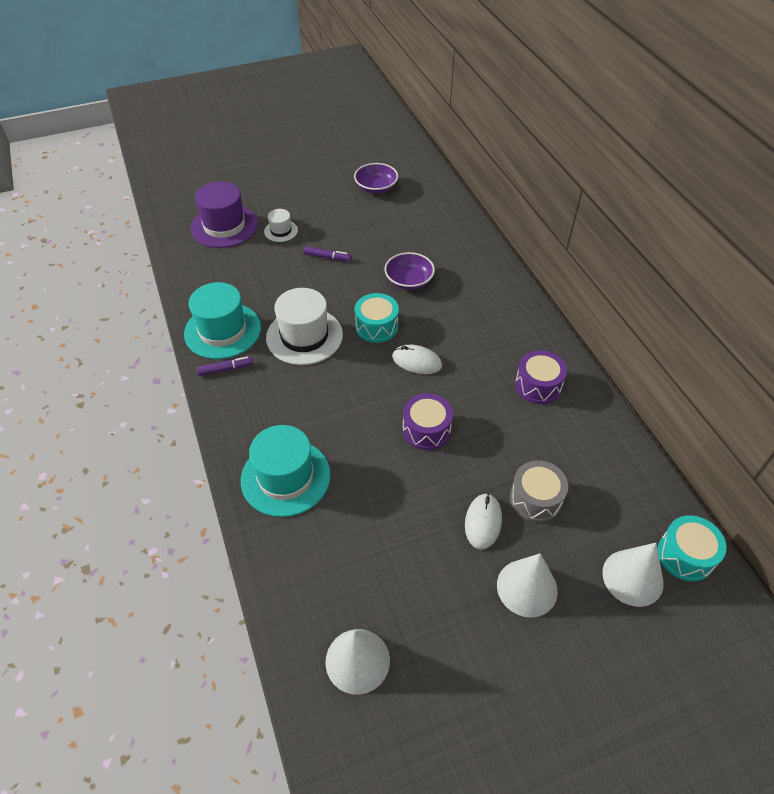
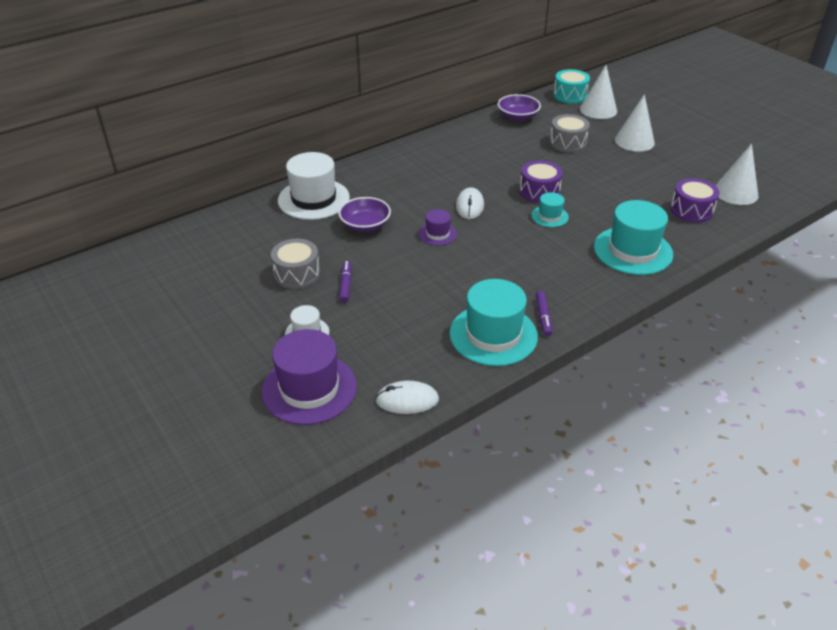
camera: 105 degrees left, 10 degrees down
(226, 369) = (543, 317): purple marker -> purple marker turned 150 degrees counterclockwise
(304, 336) = (472, 275): white hat -> white hat (313, 199)
(354, 233) = (297, 274): none -> grey drum
(375, 423) = (549, 216): none -> turquoise hat
(376, 187) = (204, 273): purple bowl -> purple bowl (518, 116)
(376, 326) = (437, 234): turquoise drum -> purple hat
(483, 522) = (601, 160): white mouse -> white mouse (407, 400)
(538, 385) = (464, 149): purple drum -> purple drum (691, 210)

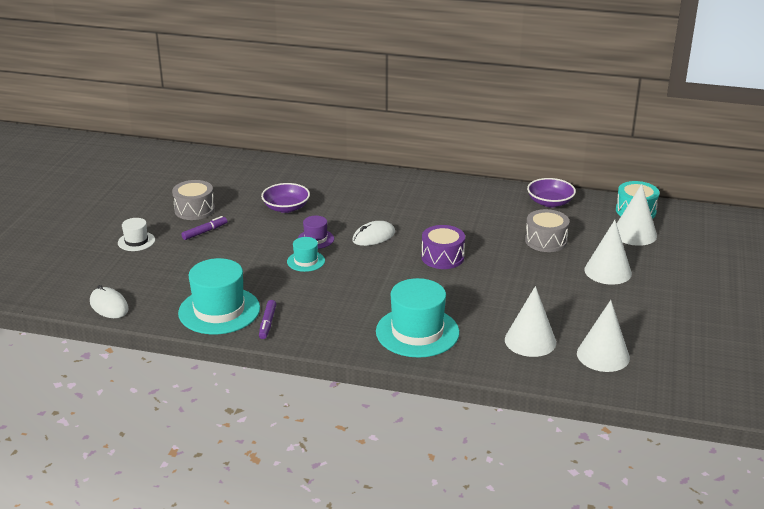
camera: 50 degrees right, 10 degrees down
(309, 388) = (82, 267): purple hat -> none
(313, 199) = (290, 176): white hat -> none
(543, 317) = (267, 323): purple marker -> purple marker turned 45 degrees counterclockwise
(549, 216) = (411, 275): turquoise hat -> turquoise hat (306, 261)
(691, 210) = (530, 341): purple drum -> white cone

